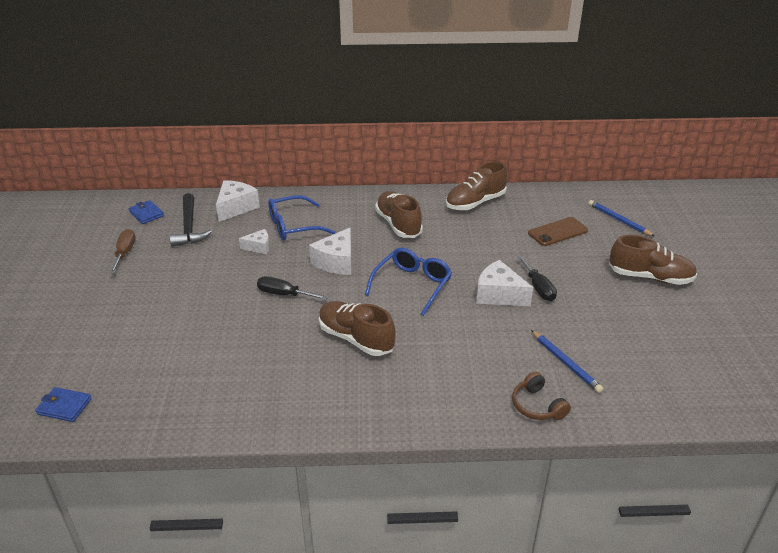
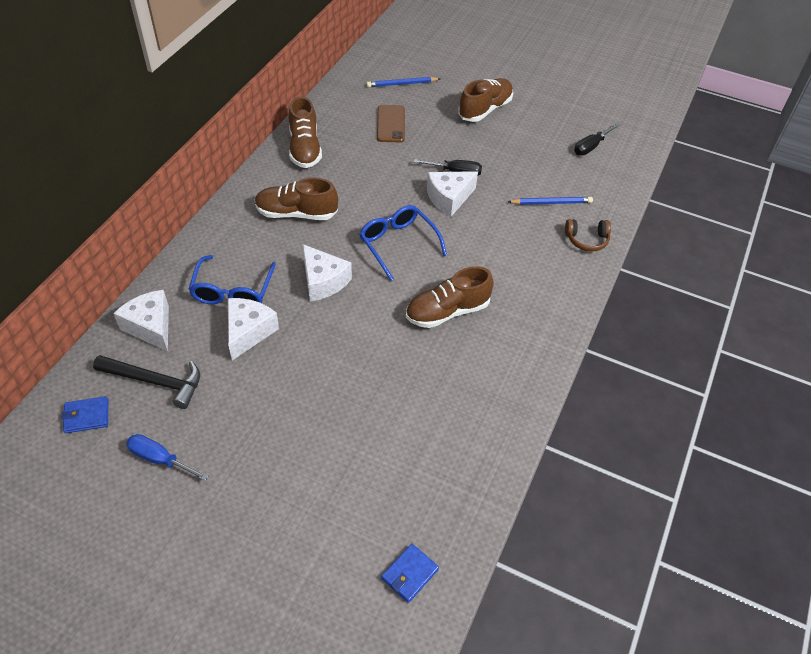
camera: 65 degrees left, 15 degrees up
(125, 253) = (159, 459): brown screwdriver -> blue screwdriver
(259, 247) = (248, 332): white cheese -> white cheese, size x1.69
(284, 294) = (347, 339): black screwdriver -> black screwdriver (591, 147)

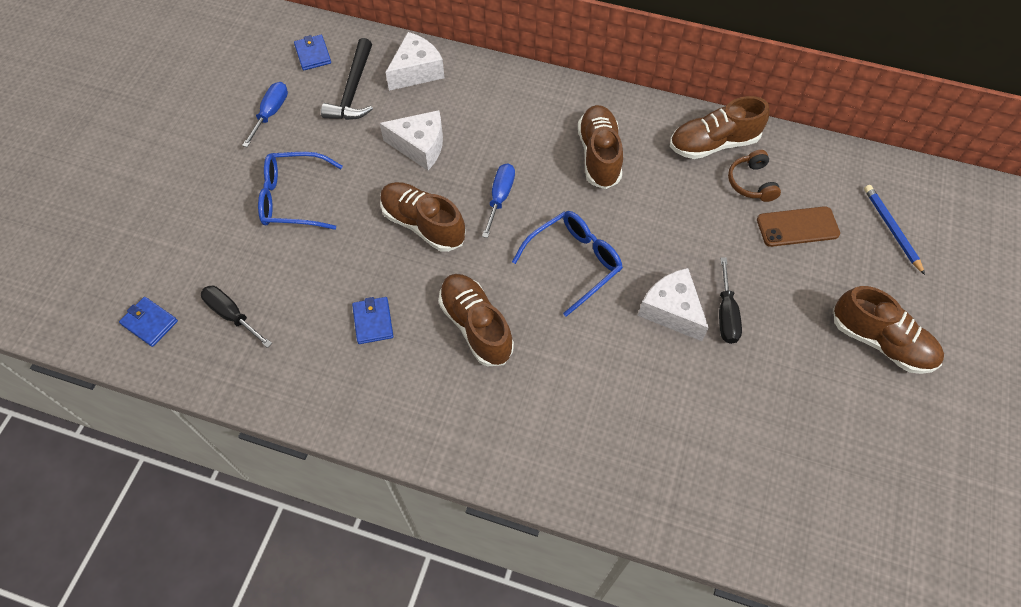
camera: 85 degrees right, 10 degrees up
(232, 291) = (472, 123): blue glasses -> blue glasses (293, 198)
(323, 281) = (500, 197): white cheese -> blue screwdriver
(339, 337) = (423, 224): none -> brown shoe
(434, 381) = (373, 322): none -> blue wallet
(551, 203) = (702, 443): blue pencil -> none
(587, 240) = (638, 494): brown headphones -> brown headphones (751, 182)
(591, 147) = (853, 502): black screwdriver -> black screwdriver (232, 315)

